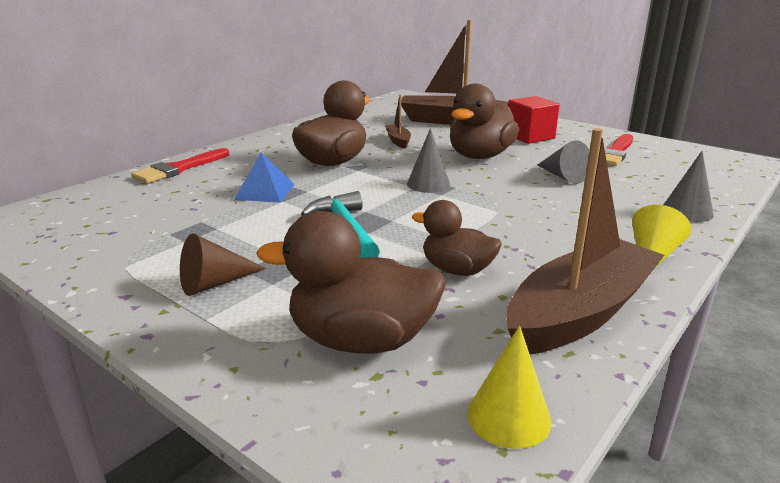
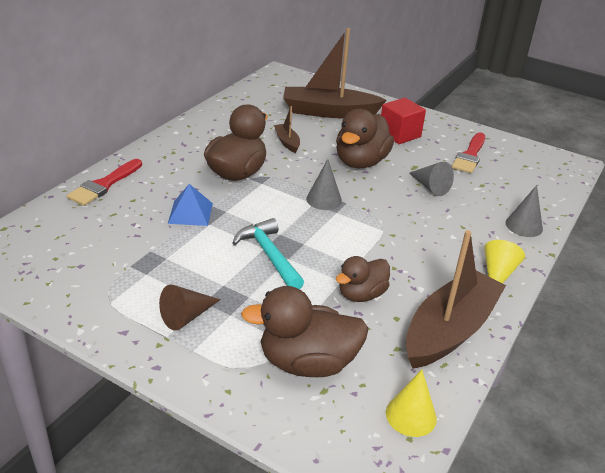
camera: 10 degrees left, 10 degrees up
(457, 270) = (361, 294): brown duck -> brown duck turned 60 degrees counterclockwise

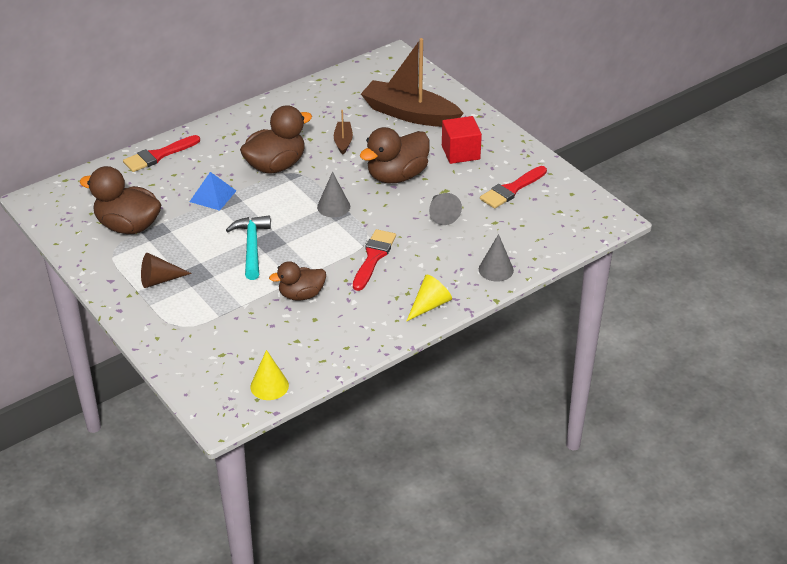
camera: 25 degrees right, 5 degrees up
(307, 363) = (223, 333): brown duck -> brown duck (128, 226)
(402, 239) = (373, 257): none -> red brush
(450, 330) = (348, 338): brown boat -> none

